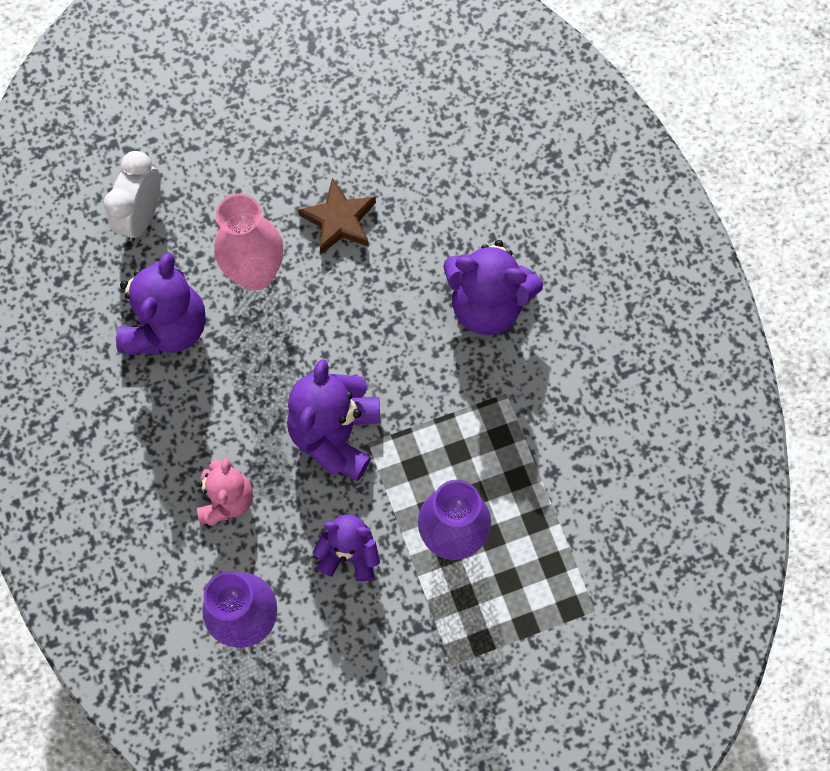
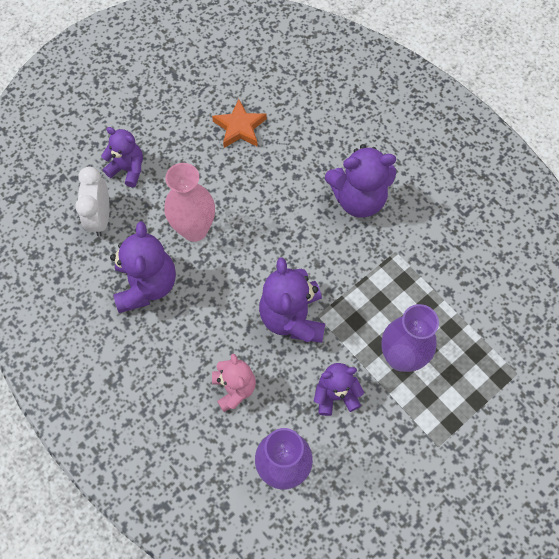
camera: 20 degrees left, 5 degrees down
(200, 161) = (128, 169): none -> purple teddy bear
(339, 220) = (238, 177): brown star -> none
(369, 150) = (240, 127): none -> orange star

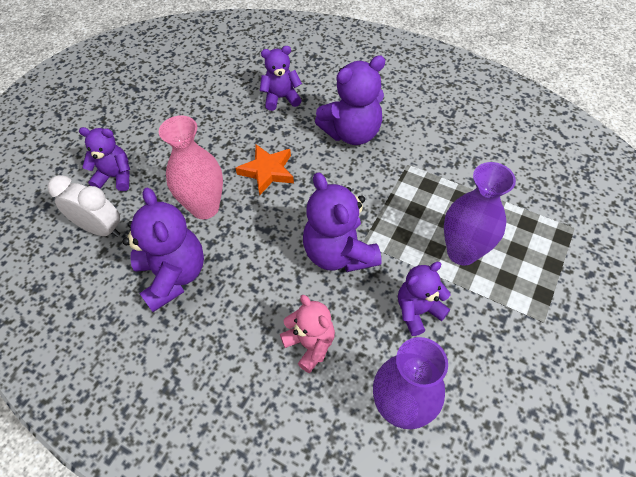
camera: 20 degrees left, 10 degrees down
(100, 218) = (101, 228): white clock -> white clock turned 135 degrees clockwise
(240, 127) = (215, 111): orange star -> orange star (267, 171)
(308, 134) = (281, 98): none -> purple teddy bear

